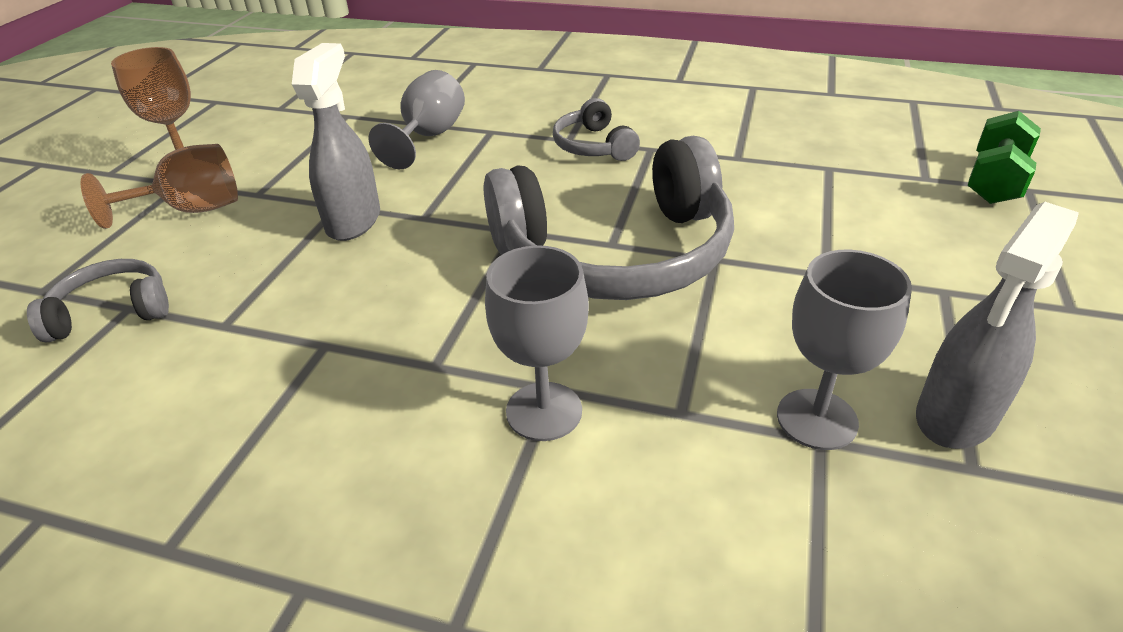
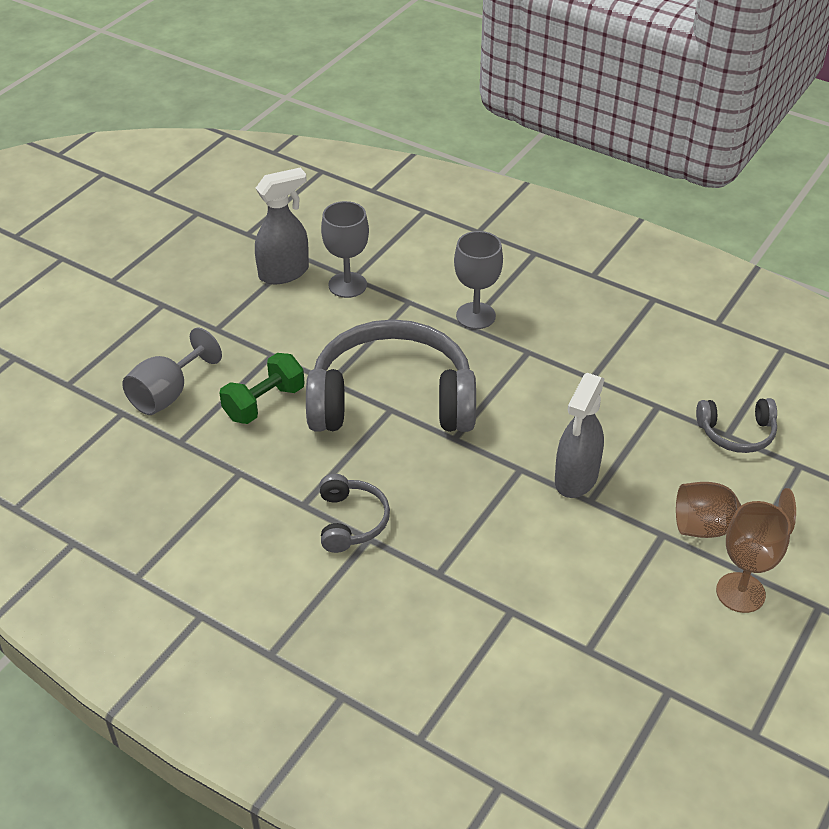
camera: 165 degrees left, 5 degrees up
(429, 137) = (501, 580): grey goblet -> grey goblet (167, 394)
(994, 181) = (80, 396): green dumbbell -> green dumbbell (264, 403)

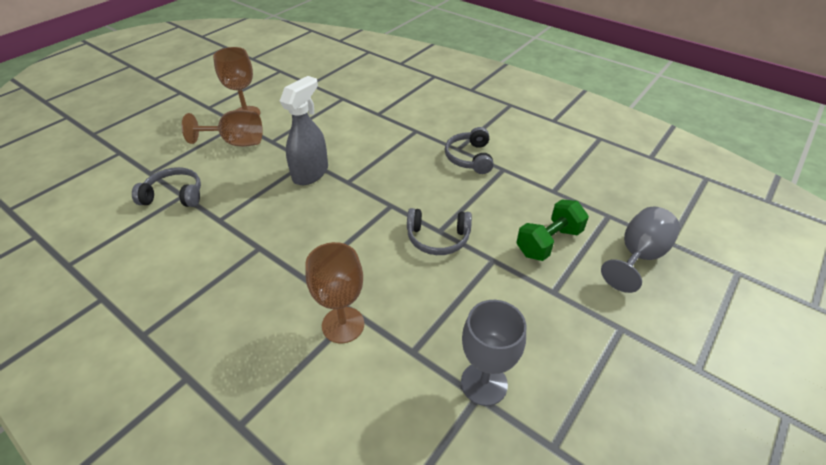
camera: 175 degrees left, 0 degrees up
(284, 273) = (566, 412): grey spray bottle -> none
(392, 400) = (438, 238): grey headphones -> grey headphones, size x0.46
(475, 316) = (343, 325): grey goblet -> brown goblet

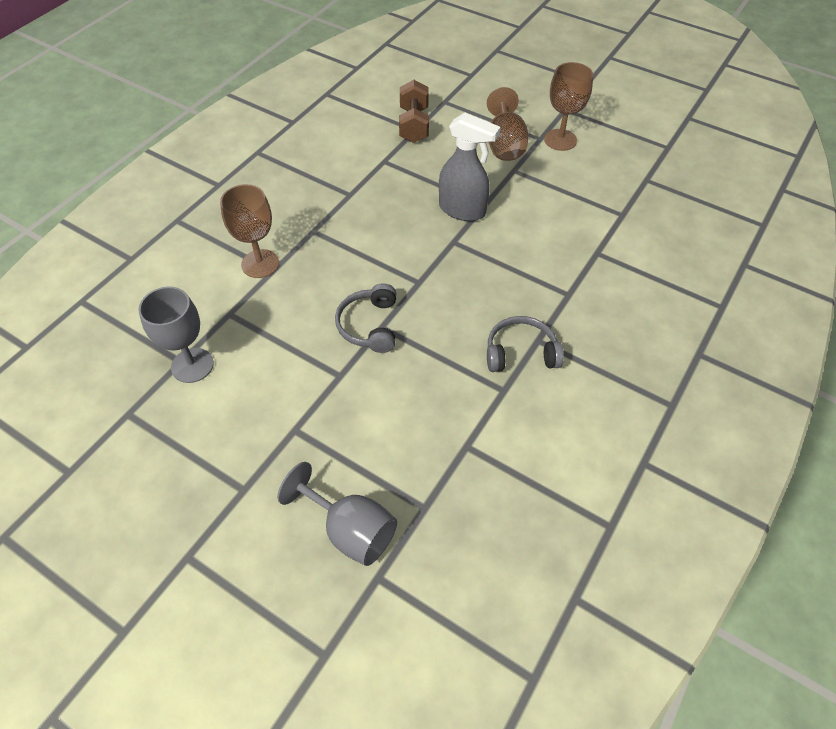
camera: 85 degrees right, 10 degrees up
(174, 195) = (414, 125): grey headphones -> brown dumbbell
(548, 242) = (369, 431): green dumbbell -> none

